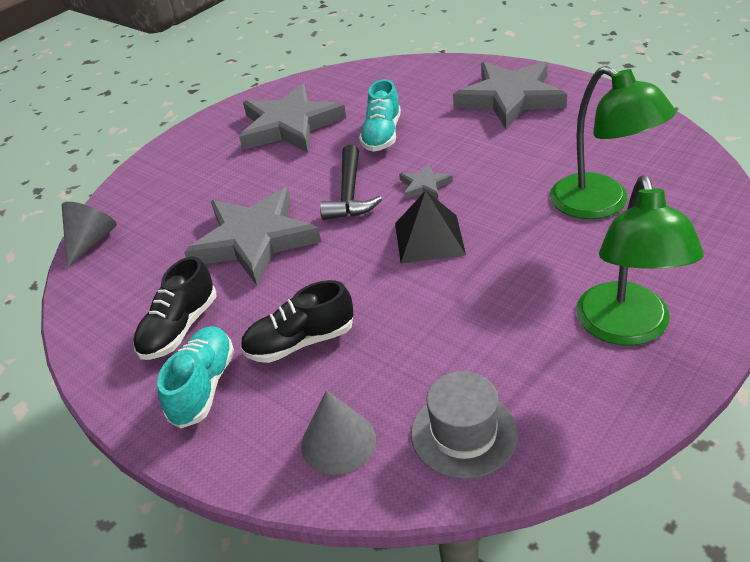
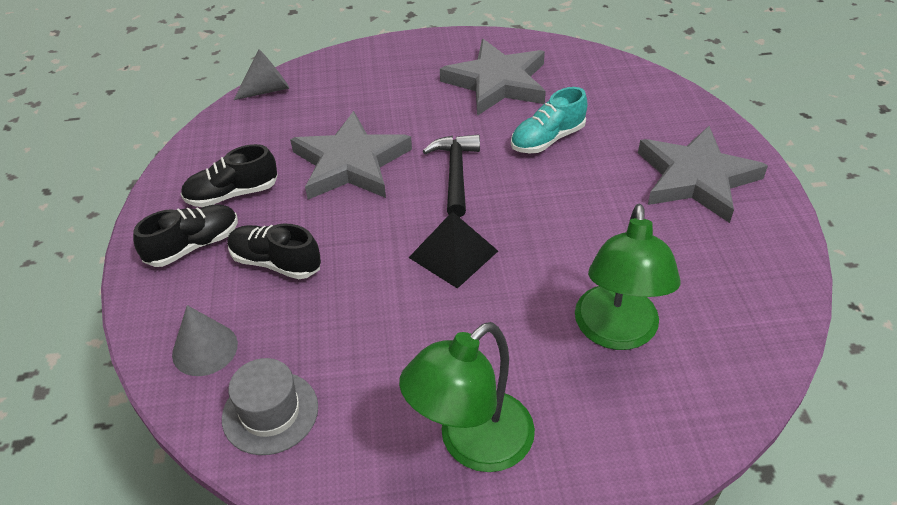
camera: 40 degrees right, 5 degrees up
(203, 386) = (193, 246): turquoise shoe -> black shoe
(349, 194) = (455, 173): black hammer -> black hammer turned 135 degrees clockwise
(425, 185) = (513, 207): grey star -> none

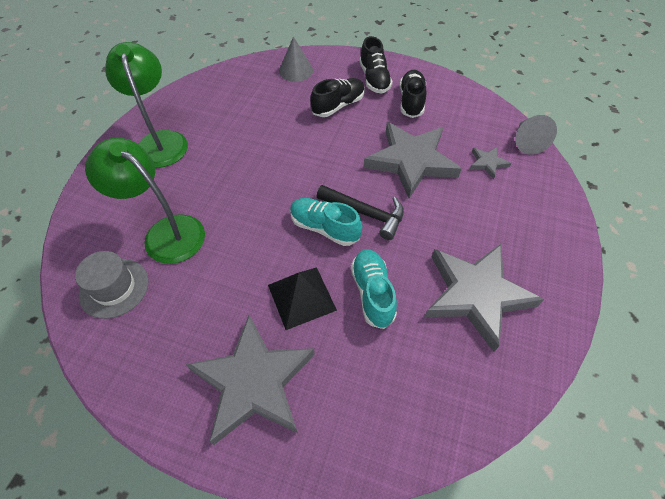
camera: 115 degrees right, 10 degrees up
(270, 412) = (240, 82): grey hat -> grey hat (114, 288)
(319, 109) = (488, 163): none -> grey star
(453, 254) = (288, 182): black pyramid -> black pyramid (301, 297)
(499, 197) = (324, 228): none -> turquoise shoe

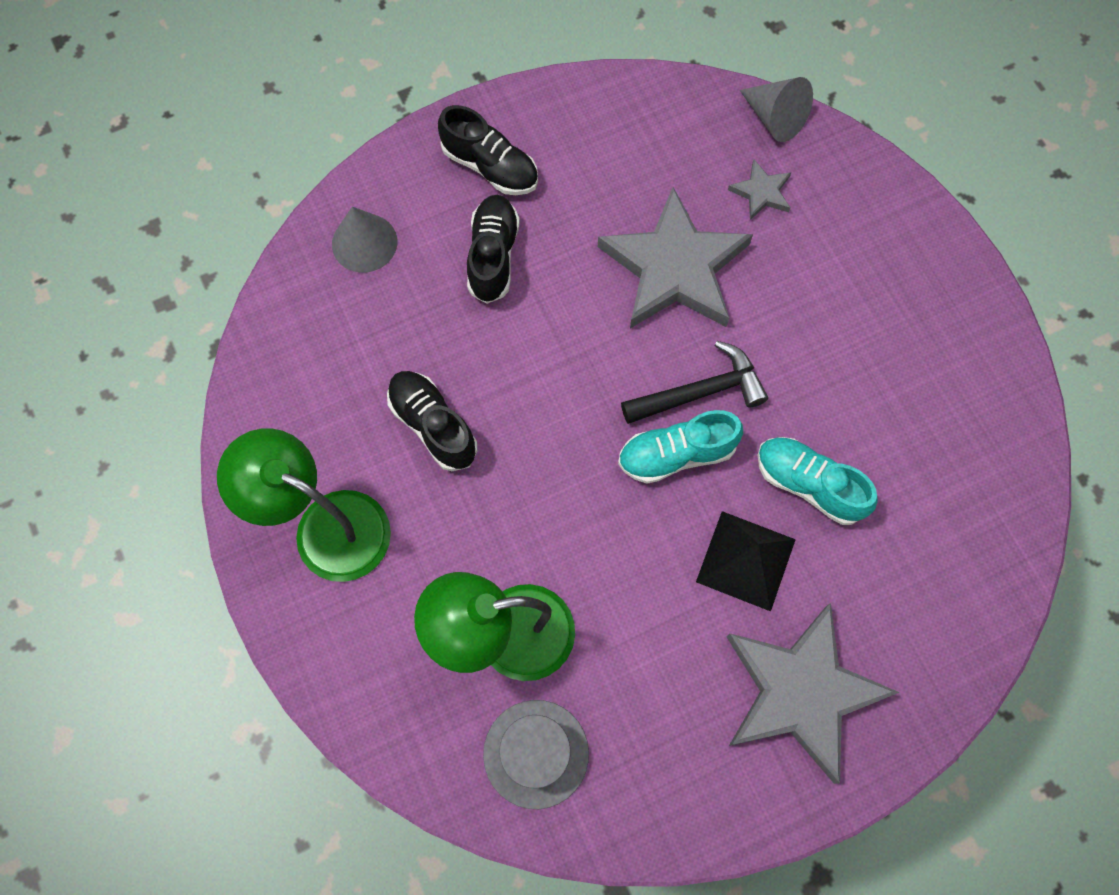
camera: 45 degrees left, 15 degrees up
(411, 101) = (578, 167): black shoe -> black shoe (433, 425)
(476, 294) = (906, 388): grey star -> none

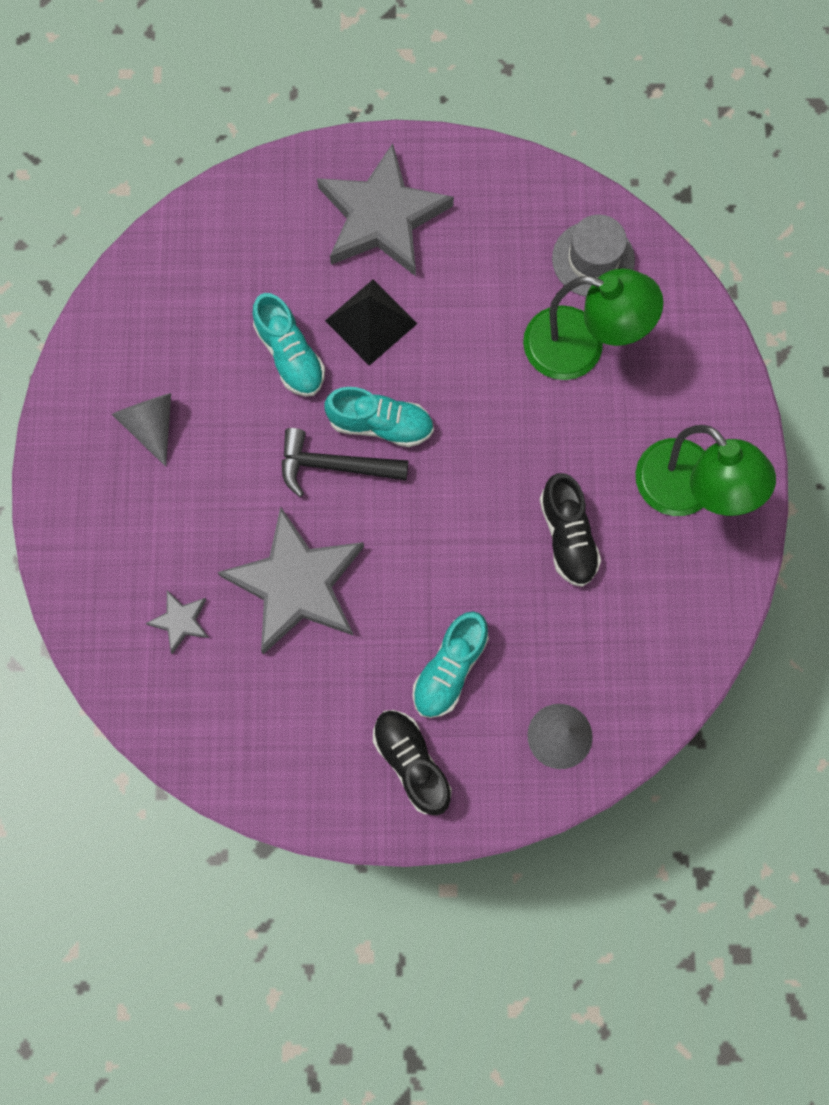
camera: 155 degrees left, 5 degrees up
(493, 256) = (449, 669): black shoe -> turquoise shoe
(775, 118) = (124, 690): grey cone -> grey cone (151, 425)

